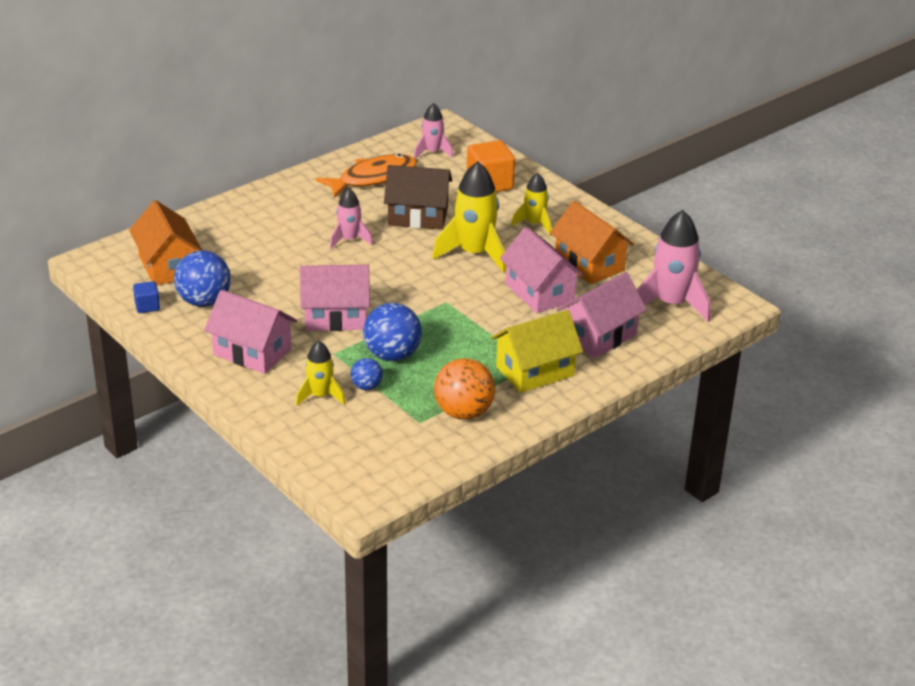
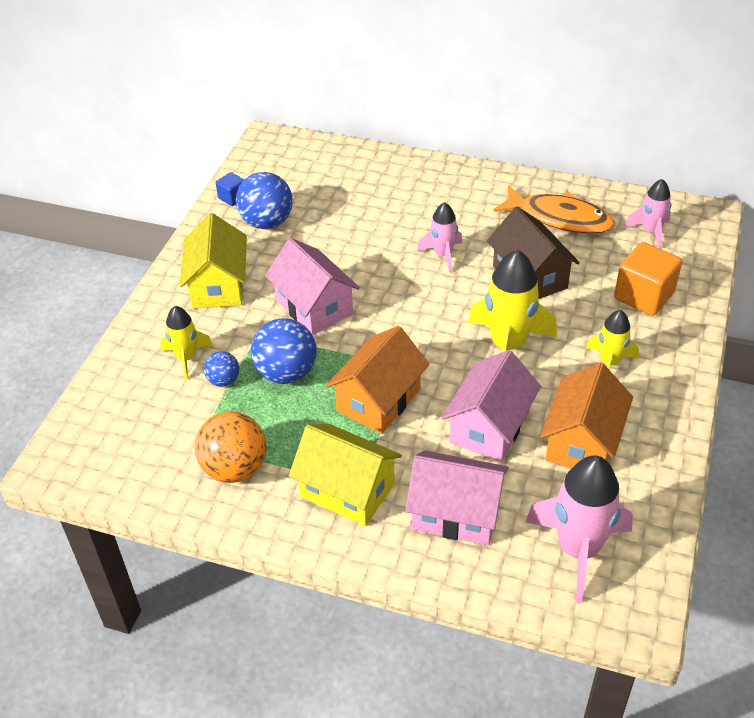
camera: 60 degrees right, 10 degrees up
(168, 266) = (298, 179): orange house -> orange house (379, 400)
(252, 352) = (218, 285): pink house -> yellow house

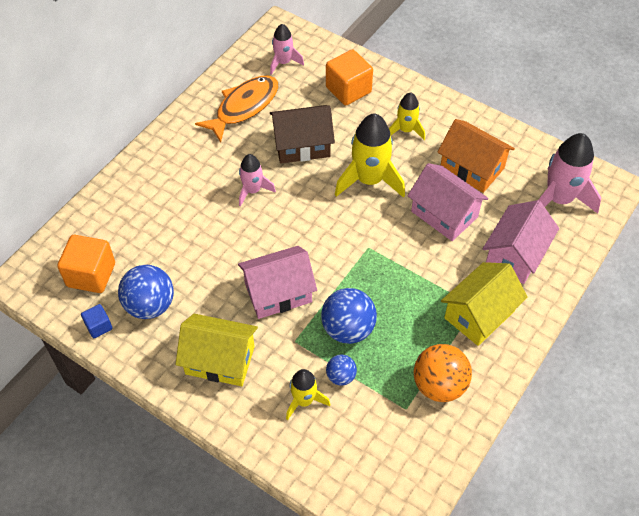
camera: 75 degrees left, 10 degrees up
(288, 176) = (91, 275): none -> orange cube
(379, 400) = (397, 273): orange house -> none

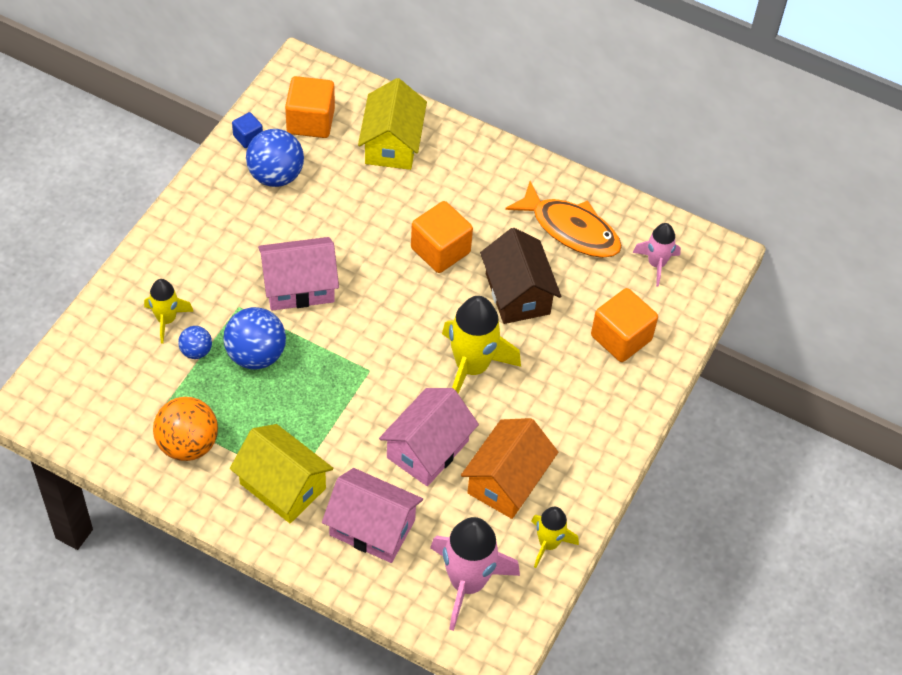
camera: 80 degrees right, 0 degrees up
(220, 360) = (212, 243): yellow house -> yellow house (392, 144)
(253, 190) = (440, 250): pink rocket -> orange cube
(278, 293) = (299, 286): pink house -> pink house turned 75 degrees counterclockwise
(406, 130) = (561, 405): yellow rocket -> yellow rocket (548, 544)

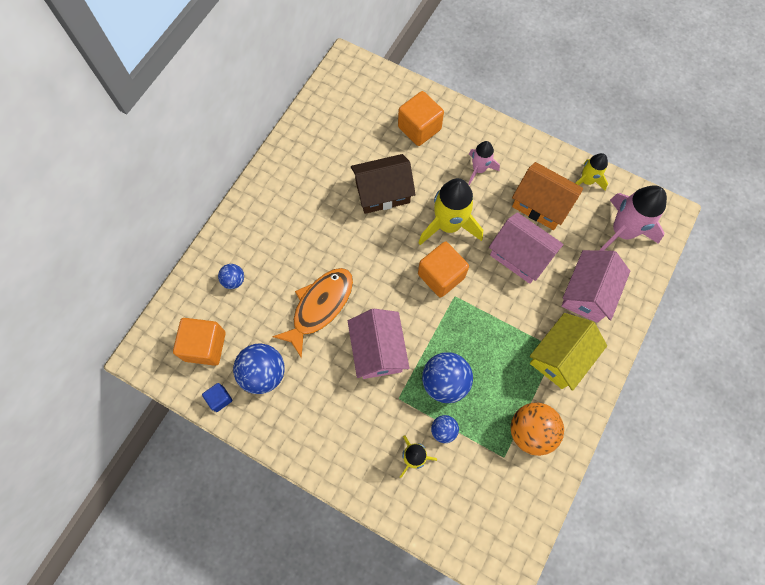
camera: 85 degrees left, 15 degrees up
(392, 144) = (234, 280): yellow house -> blue ball
(440, 250) = (342, 245): orange cube -> orange cube (441, 276)
(570, 229) = (323, 155): orange fish -> orange fish (319, 307)
(656, 264) = (355, 102): pink rocket -> pink rocket (479, 169)

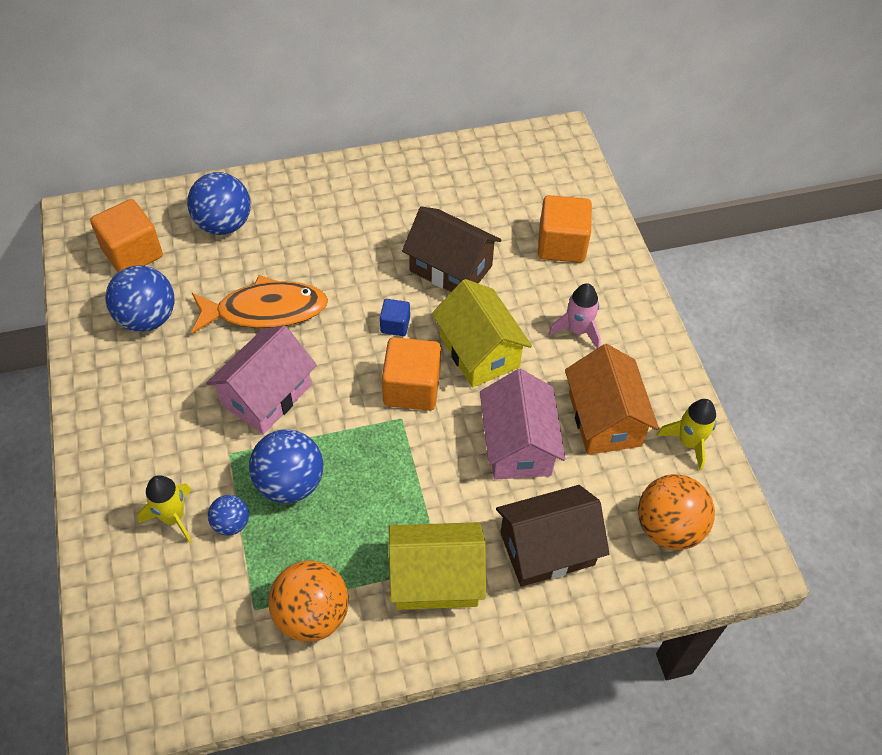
camera: 45 degrees right, 15 degrees down
(219, 399) = (87, 304): blue cube -> blue cube (395, 325)
(234, 280) = (224, 224): blue ball -> blue ball, size x1.85
(448, 225) = (479, 351): yellow rocket -> yellow house
(587, 293) = (547, 549): pink house -> brown house
(622, 231) = (668, 528): pink rocket -> orange ball

